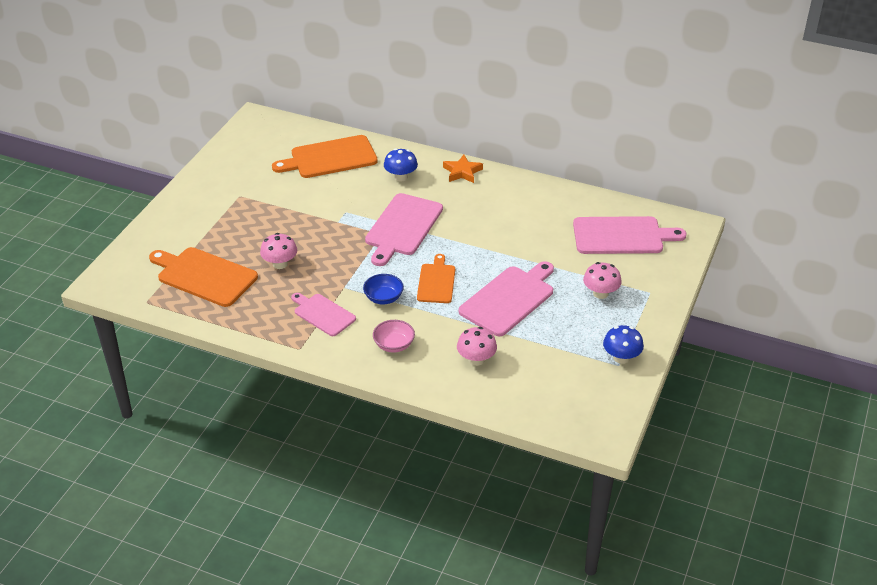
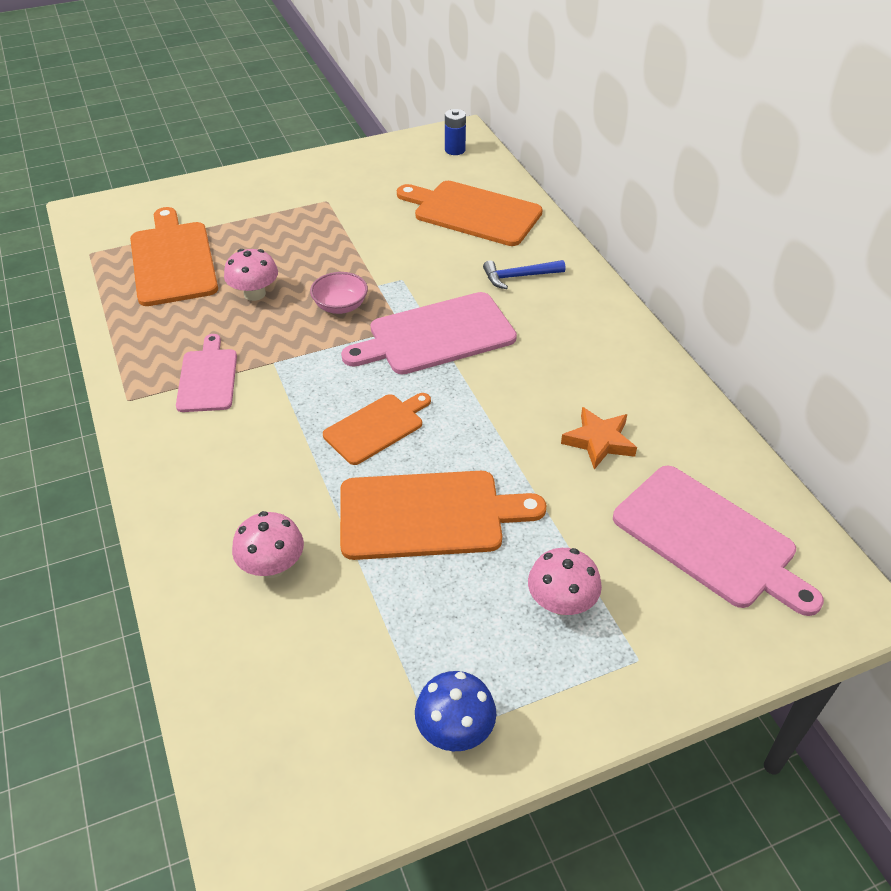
camera: 45 degrees right, 5 degrees up
(267, 129) = (455, 150): none -> blue battery
(383, 298) = (292, 405): blue bowl -> none
(394, 345) = (217, 470): pink bowl -> pink bowl (340, 306)
(401, 177) = (519, 277): blue mushroom -> blue hammer
(462, 172) = (601, 313): orange star -> orange star (599, 441)
(509, 299) = (428, 515): pink cutting board -> orange cutting board

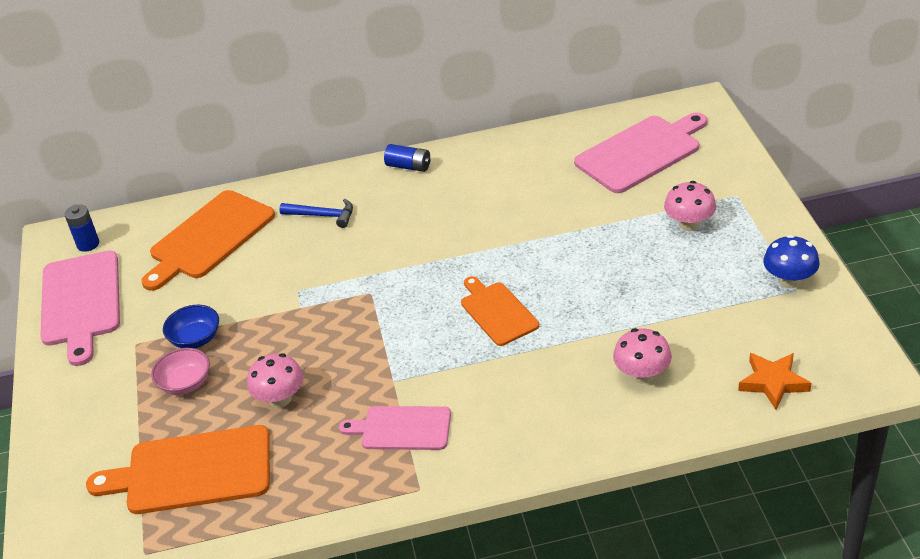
camera: 75 degrees left, 5 degrees down
(333, 231) = (195, 339): none -> blue bowl
(340, 306) = (323, 334): pink bowl -> pink bowl (185, 383)
(428, 515) = (600, 285): orange cutting board -> none
(436, 335) = (388, 271): pink cutting board -> pink cutting board (81, 302)
(519, 277) = (322, 216): blue hammer -> blue hammer turned 75 degrees counterclockwise
(599, 441) = (539, 191): orange star -> orange star (773, 382)
(618, 325) = (409, 166): none -> blue battery

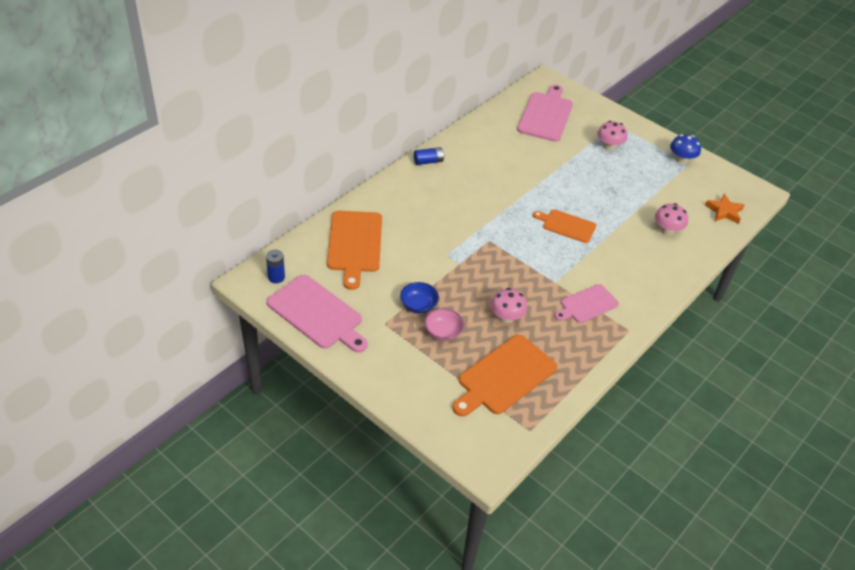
camera: 45 degrees left, 5 degrees up
(322, 216) = (410, 207): blue hammer -> none

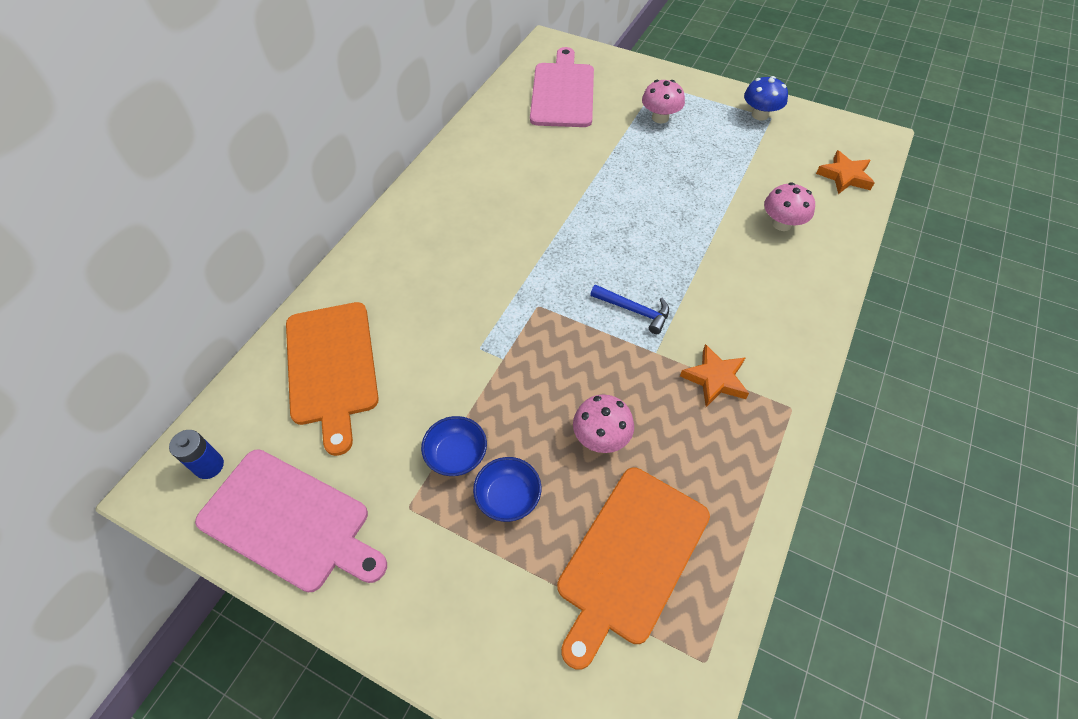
camera: 10 degrees left, 10 degrees up
(428, 161) = (417, 198): blue battery -> none
(443, 332) = (508, 497): pink bowl -> blue bowl
(549, 257) = (634, 310): none -> blue hammer
(567, 225) = (642, 251): orange cutting board -> none
(587, 304) = (715, 379): pink cutting board -> orange star

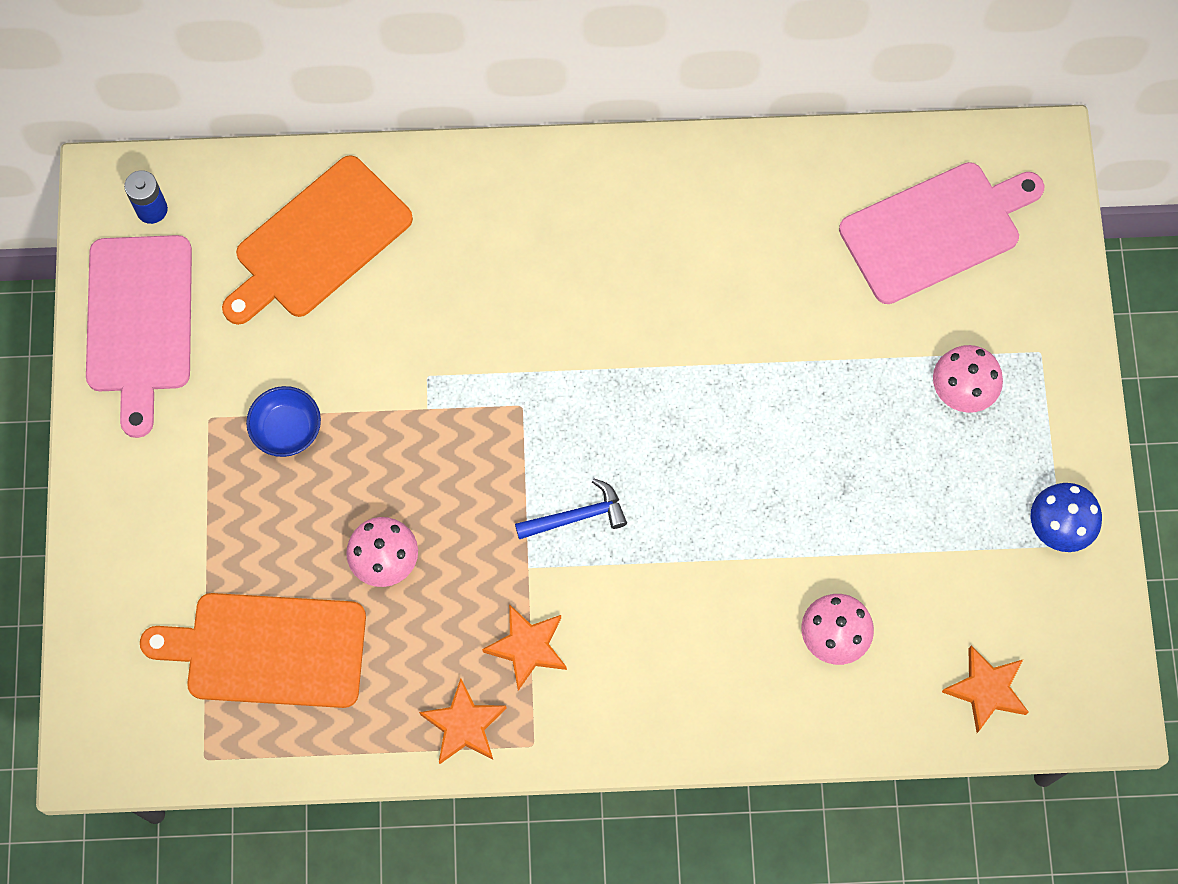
camera: 60 degrees right, 15 degrees up
(508, 497) = (269, 504): blue bowl -> none
(634, 310) = (577, 516): blue hammer -> blue hammer turned 105 degrees counterclockwise
(758, 445) = (464, 725): none -> orange star

